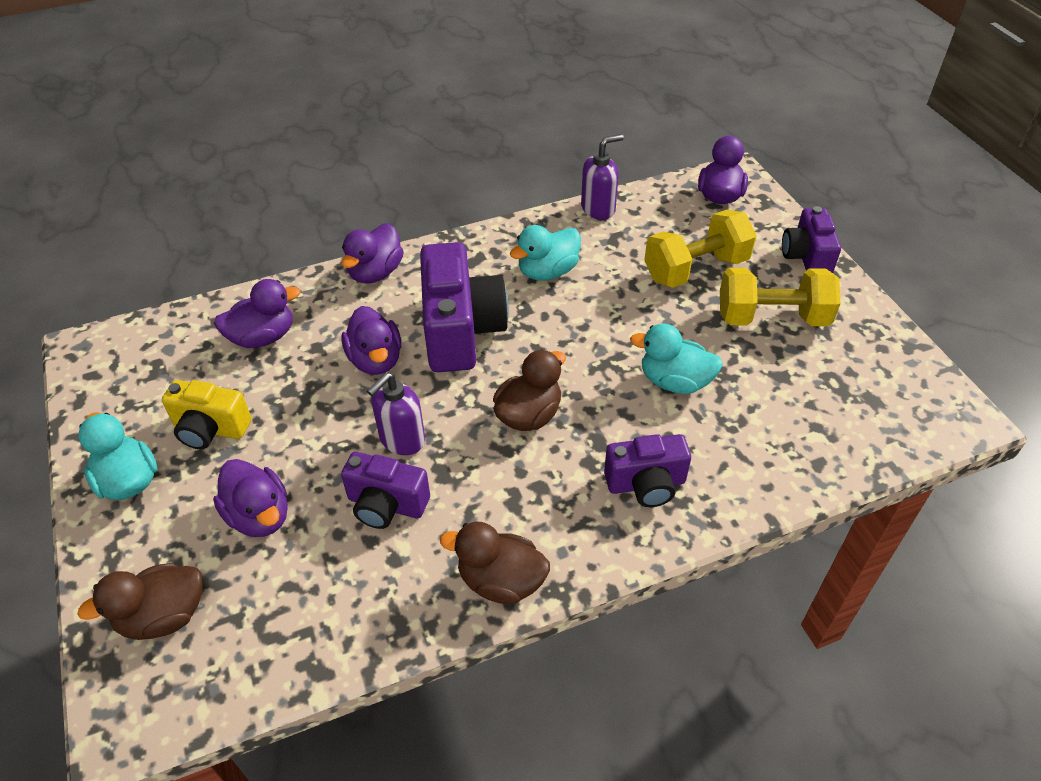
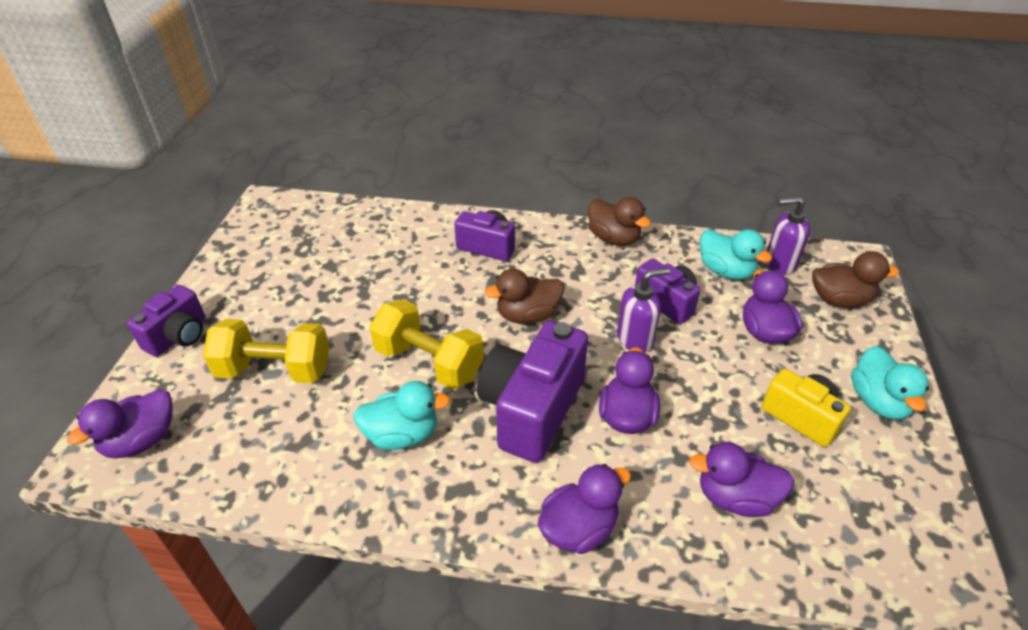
camera: 150 degrees left, 5 degrees down
(598, 209) = (272, 492): purple soap dispenser -> purple soap dispenser (779, 263)
(674, 381) = (403, 292): turquoise duck -> turquoise duck (725, 271)
(772, 318) = (278, 303): yellow dumbbell -> yellow dumbbell (429, 362)

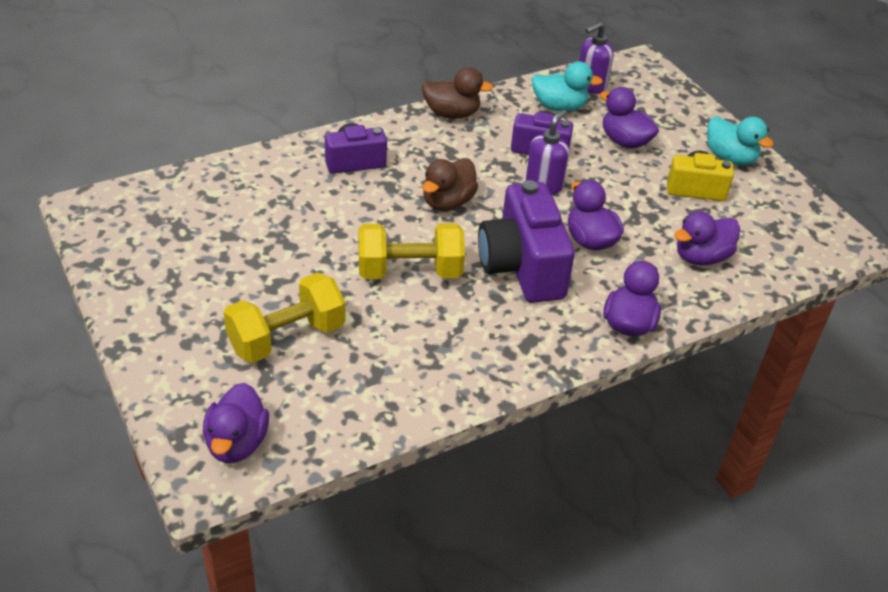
camera: 40 degrees left, 0 degrees up
(178, 336) = (157, 355): purple camera -> none
(402, 435) = (448, 330): turquoise duck -> none
(839, 300) = (652, 98): brown duck -> none

